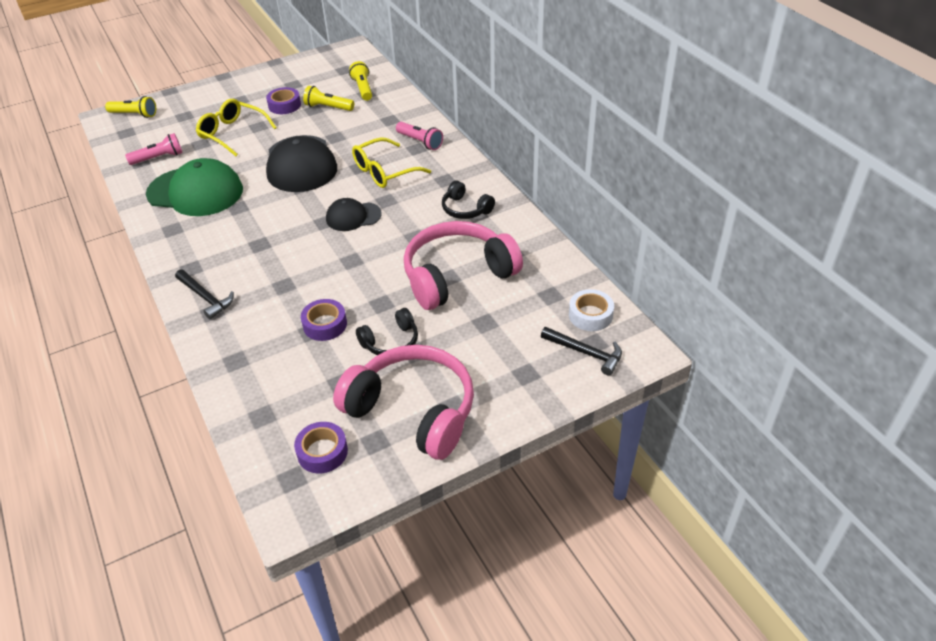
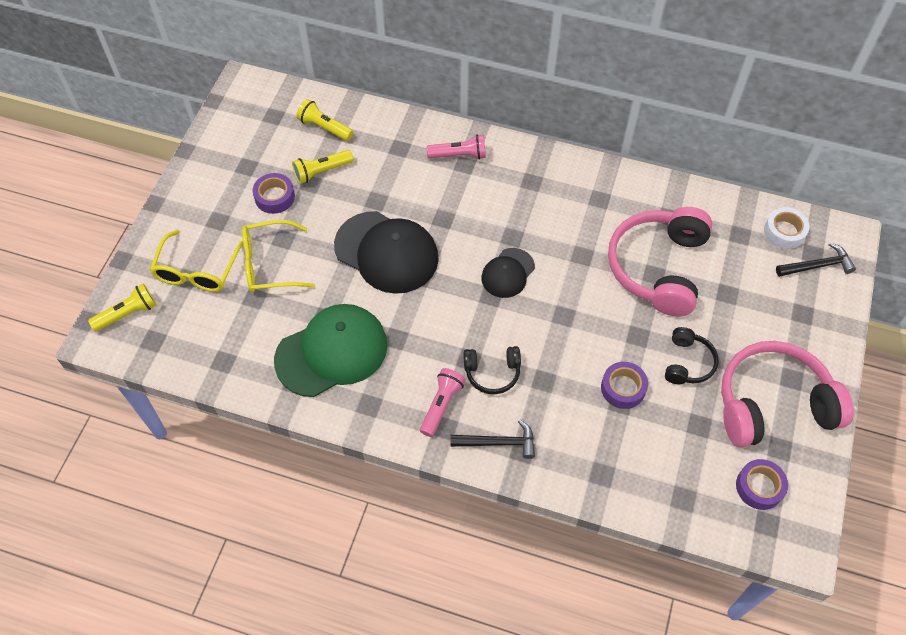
camera: 45 degrees left, 15 degrees up
(159, 158) = (236, 343): pink flashlight -> pink flashlight (441, 405)
(384, 171) = (471, 208): yellow glasses -> yellow glasses (197, 271)
(465, 209) = (585, 199): black headphones -> black headphones (492, 372)

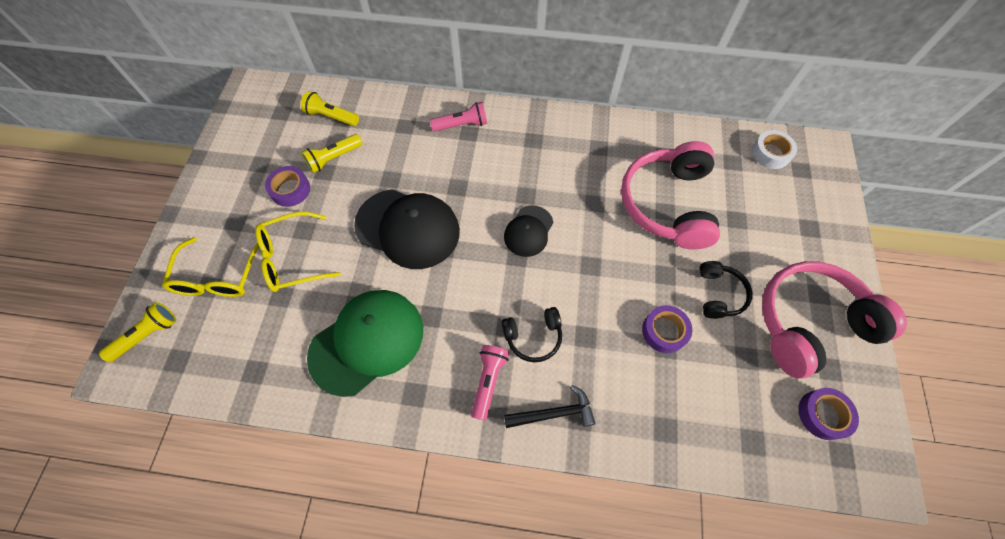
camera: 10 degrees left, 5 degrees up
(817, 266) = (809, 180): black hammer -> none

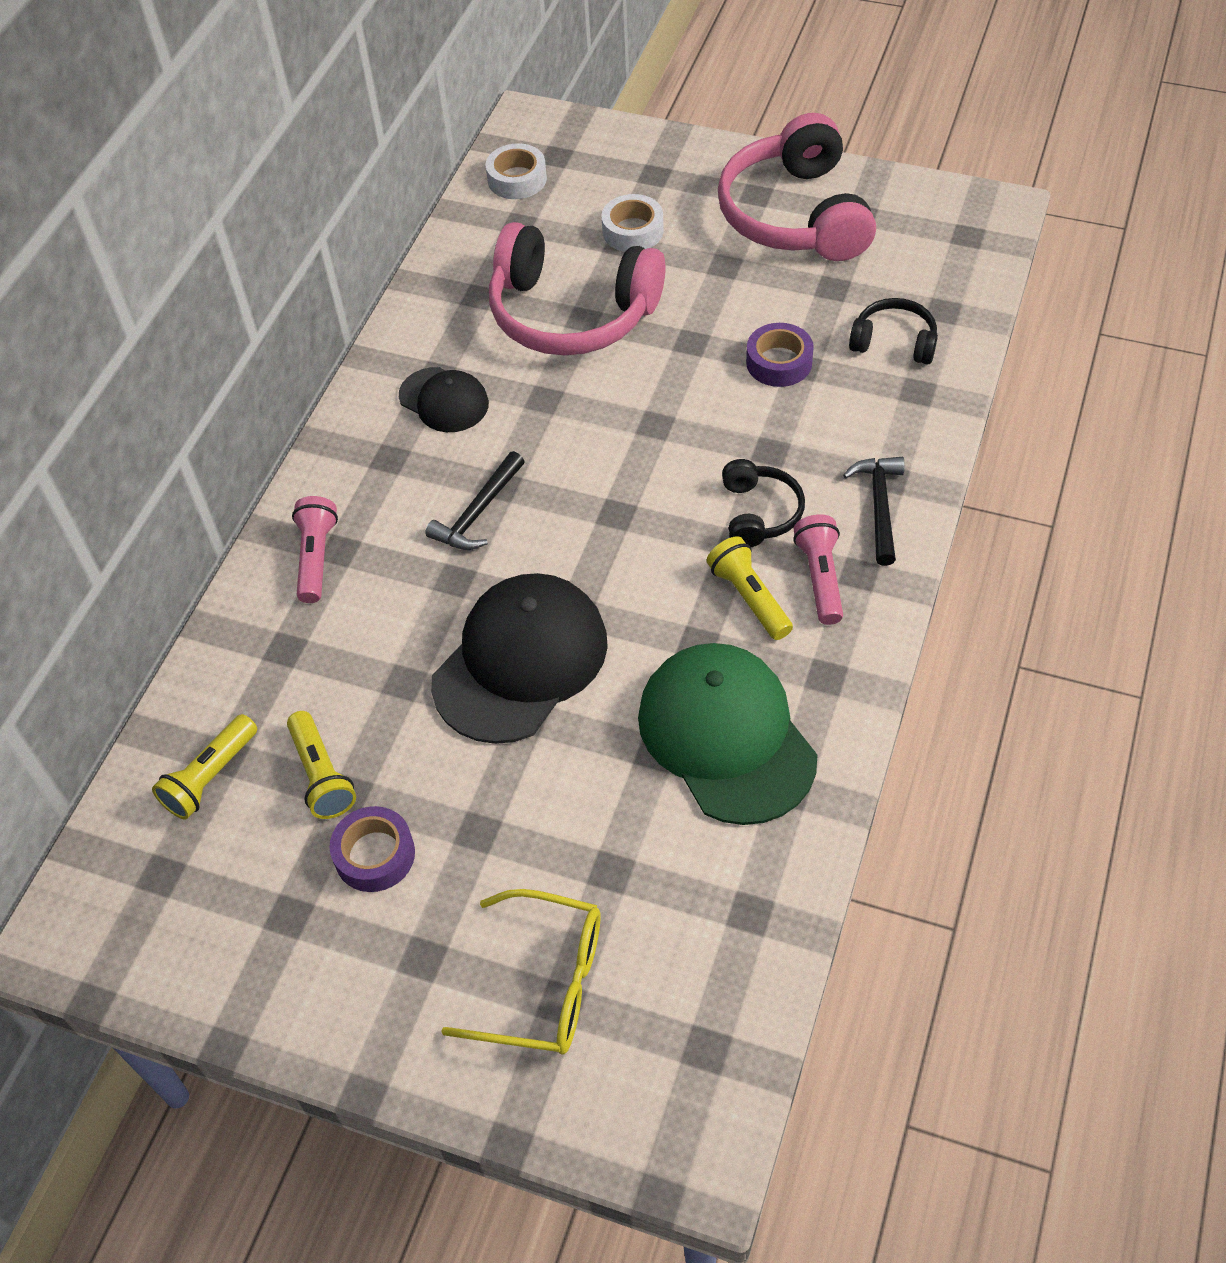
camera: 75 degrees left, 10 degrees down
(147, 335) = (643, 1109): yellow flashlight -> yellow flashlight (749, 598)
(292, 258) = (535, 851): yellow glasses -> none
(488, 381) = (820, 578): pink flashlight -> pink flashlight turned 60 degrees clockwise
(504, 188) = (477, 512): none -> black hammer
(528, 231) = (573, 492): black cap -> black cap (444, 400)
(718, 294) = (734, 292): black headphones -> black headphones (894, 342)
(751, 224) = (632, 231): none -> white tape
(822, 415) = (917, 238): purple tape -> none

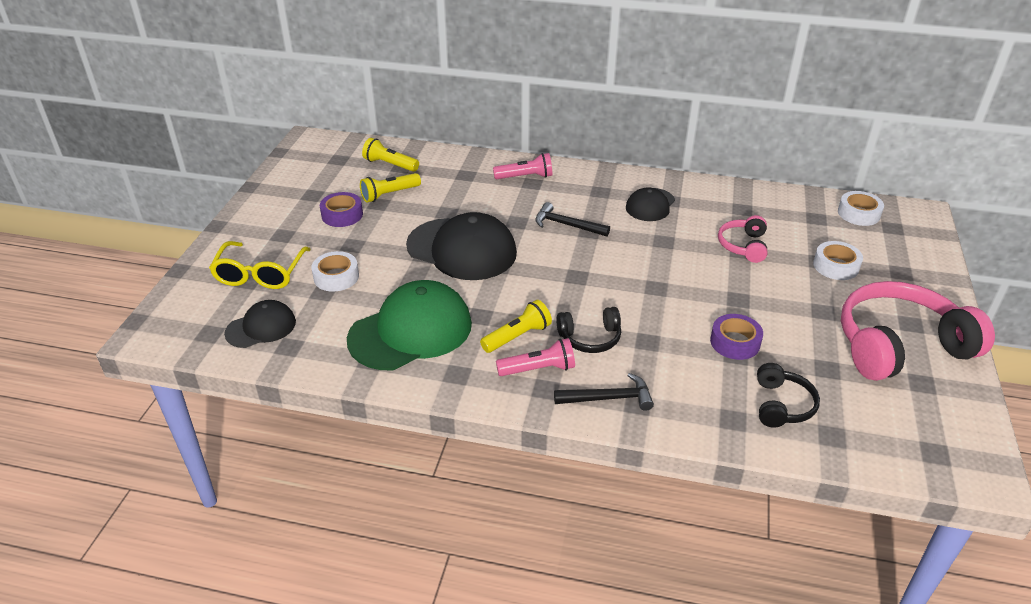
camera: 80 degrees right, 15 degrees down
(570, 853) = (336, 277): none -> white tape
(572, 312) = (743, 246): pink headphones -> pink headphones, size x0.49
(698, 963) = (261, 327): none -> black cap

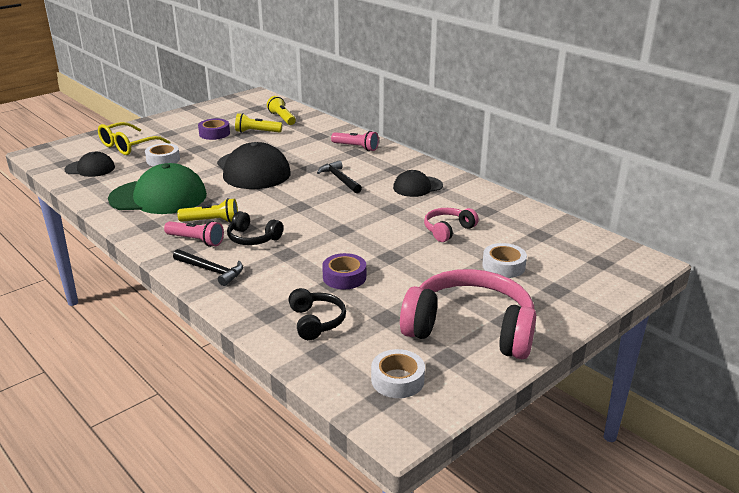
camera: 35 degrees right, 10 degrees down
(781, 405) = (316, 321): black headphones -> black headphones turned 60 degrees counterclockwise
(858, 214) = (584, 244): white tape -> white tape (397, 380)

